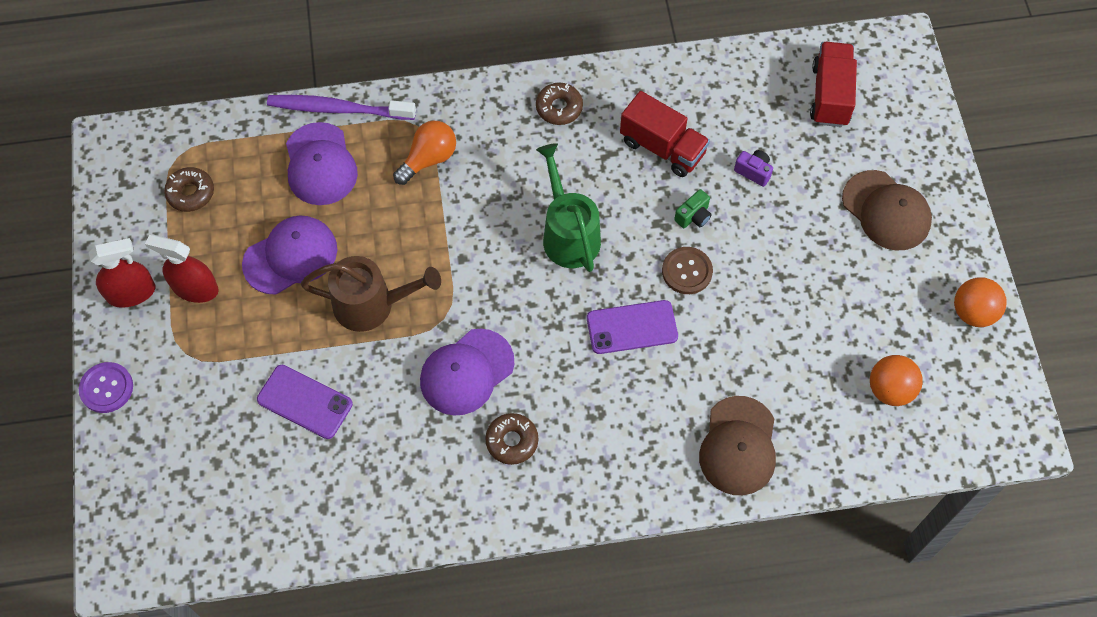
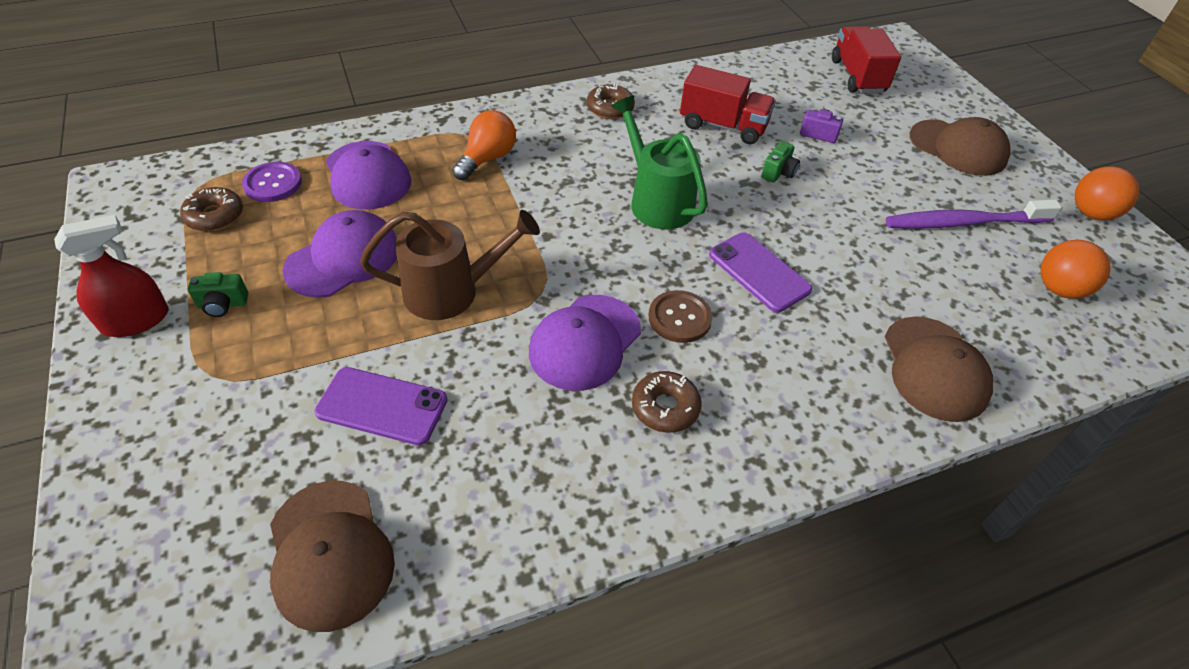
camera: 15 degrees left, 15 degrees down
(106, 388) = (94, 434): purple button -> purple button (273, 183)
(195, 288) = (223, 304): red spray bottle -> green camera
(258, 508) = (330, 554): none -> brown cap
(339, 109) = (381, 131): purple toothbrush -> purple toothbrush (965, 222)
(632, 327) = (759, 272): purple phone -> purple phone turned 75 degrees clockwise
(687, 271) = (794, 216): brown button -> brown button (679, 318)

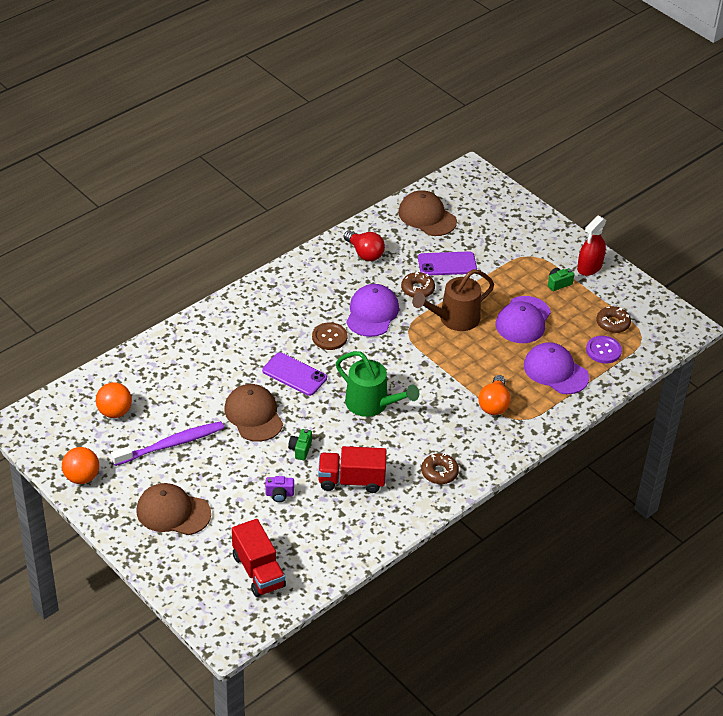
camera: 160 degrees right, 5 degrees down
(530, 486) = (364, 253): none -> red light bulb
(665, 407) = (320, 295): brown donut -> brown donut (417, 289)
(934, 368) = (190, 346): brown cap -> brown cap (253, 415)

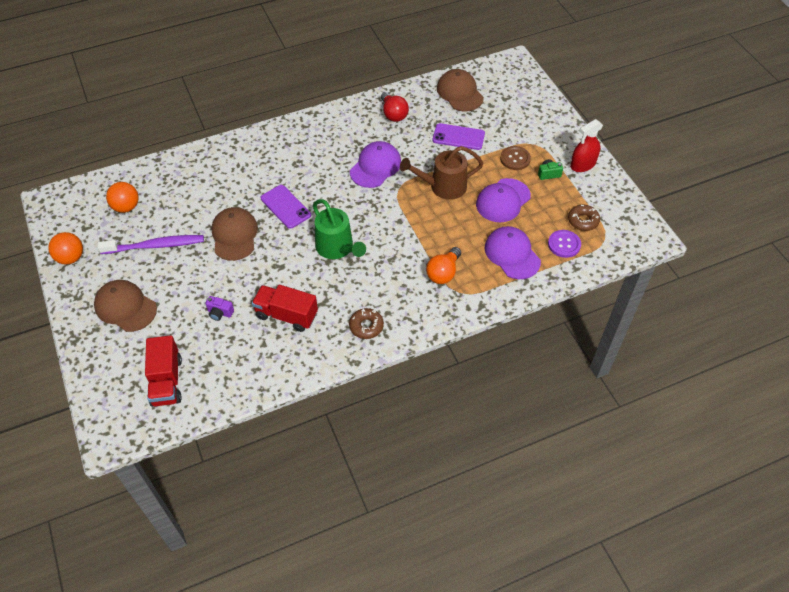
camera: 20 degrees right, 10 degrees up
(300, 449) = (257, 275): green camera -> none
(329, 337) = (330, 180): brown button -> brown button (515, 159)
(417, 289) = (423, 154): brown donut -> none

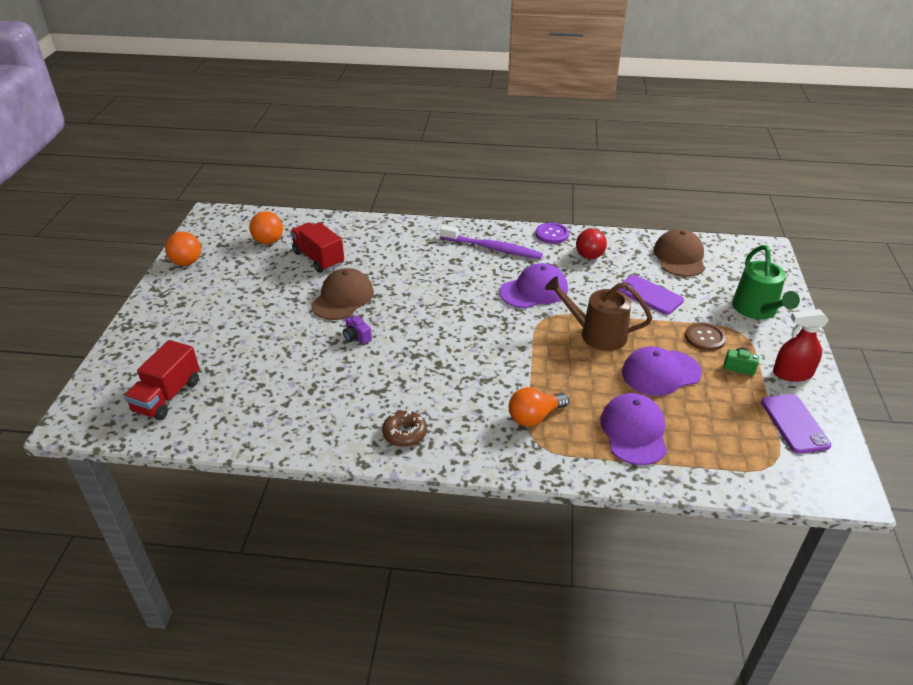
camera: 30 degrees right, 15 degrees down
(125, 307) = (193, 318): brown cap -> none
(155, 246) = (264, 280): purple toothbrush -> purple toothbrush (492, 248)
(220, 313) = (270, 358): purple camera -> purple camera (357, 337)
(285, 207) = (412, 292): purple phone -> purple phone (794, 423)
(286, 315) = (331, 387): red truck -> red truck (318, 258)
(337, 248) = (434, 347): green watering can -> green watering can (757, 310)
(564, 244) = (711, 448): purple button -> purple button (552, 234)
(583, 221) = (754, 432): brown donut -> none

